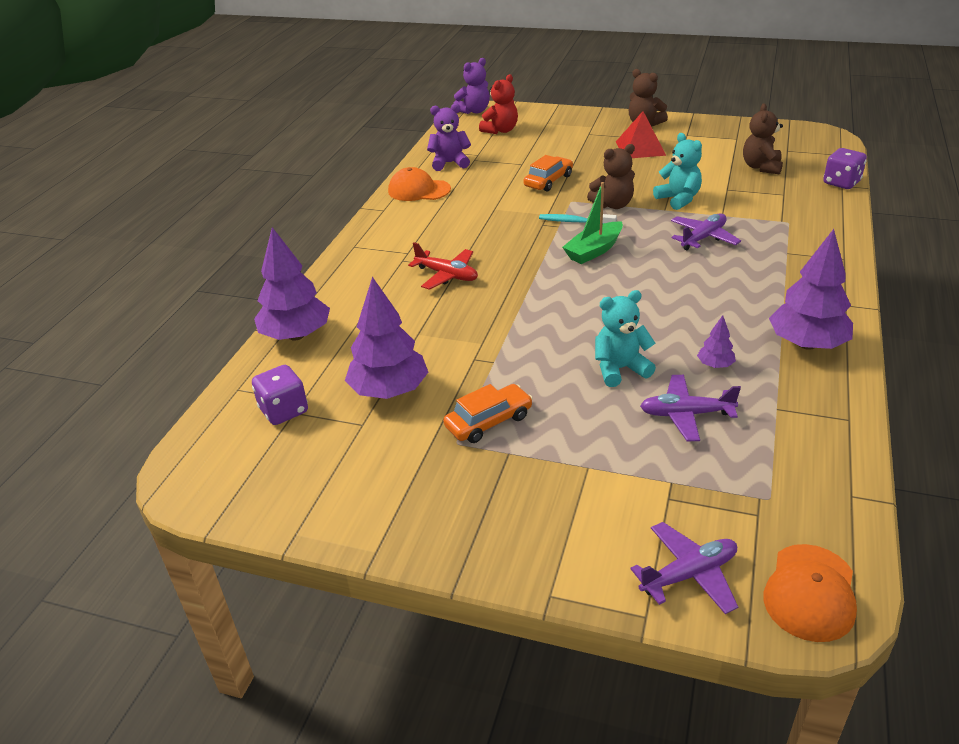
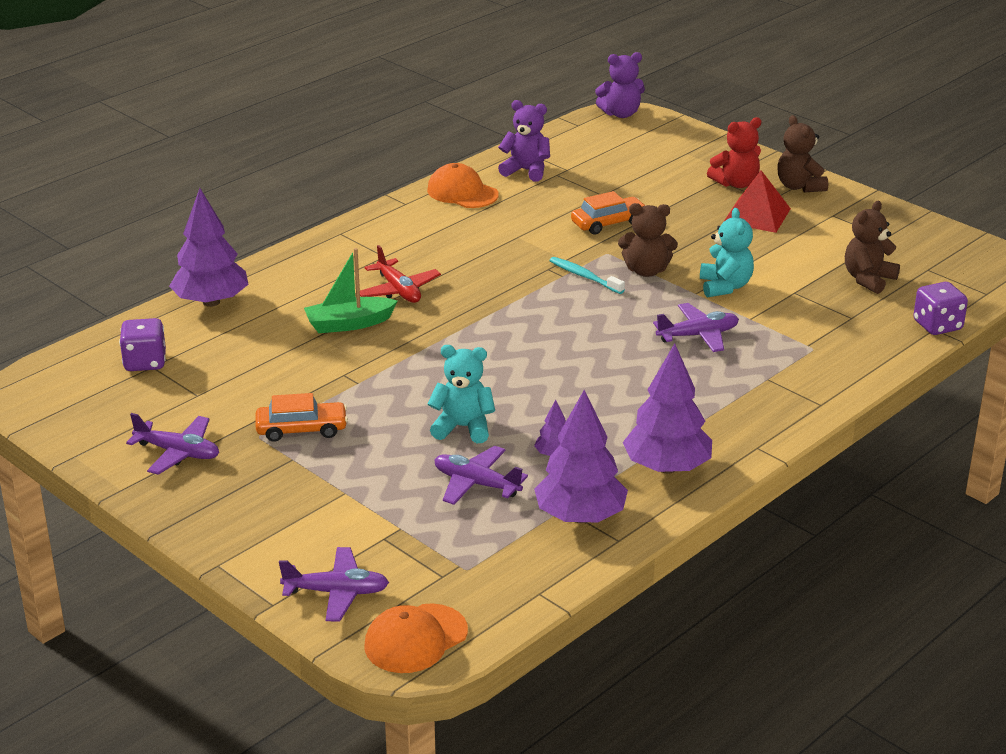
camera: 25 degrees right, 5 degrees down
(389, 391) = (244, 376): purple tree -> purple tree (580, 517)
(397, 489) = (178, 453): none -> purple plane
(500, 130) = (624, 147): red teddy bear -> red teddy bear (736, 183)
(594, 251) = (568, 312): green boat -> green boat (349, 324)

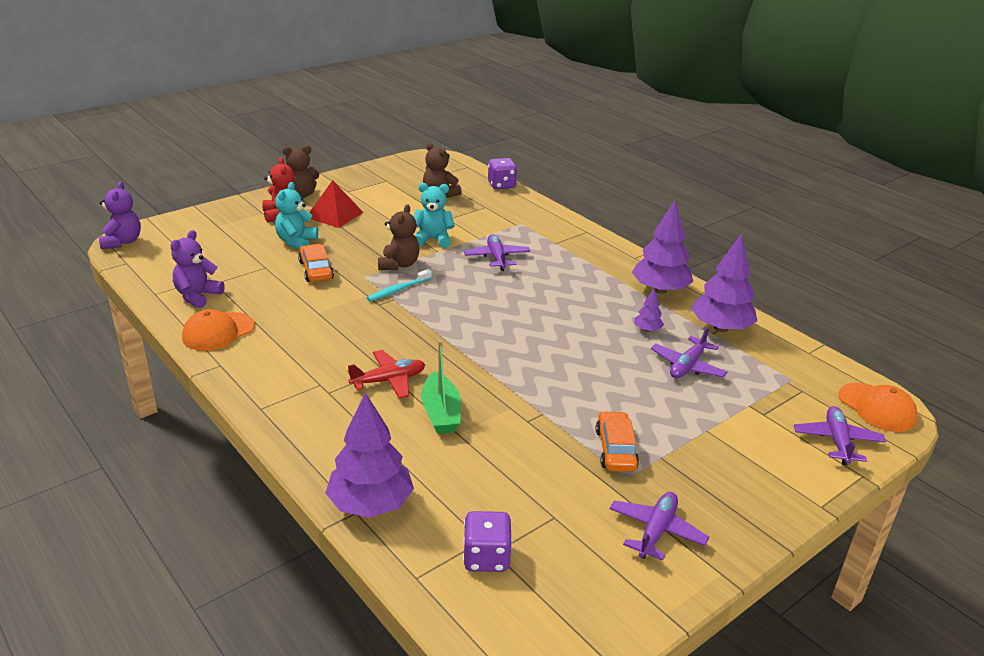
camera: 85 degrees left, 0 degrees up
(463, 427) = (612, 365): turquoise teddy bear -> turquoise teddy bear (296, 242)

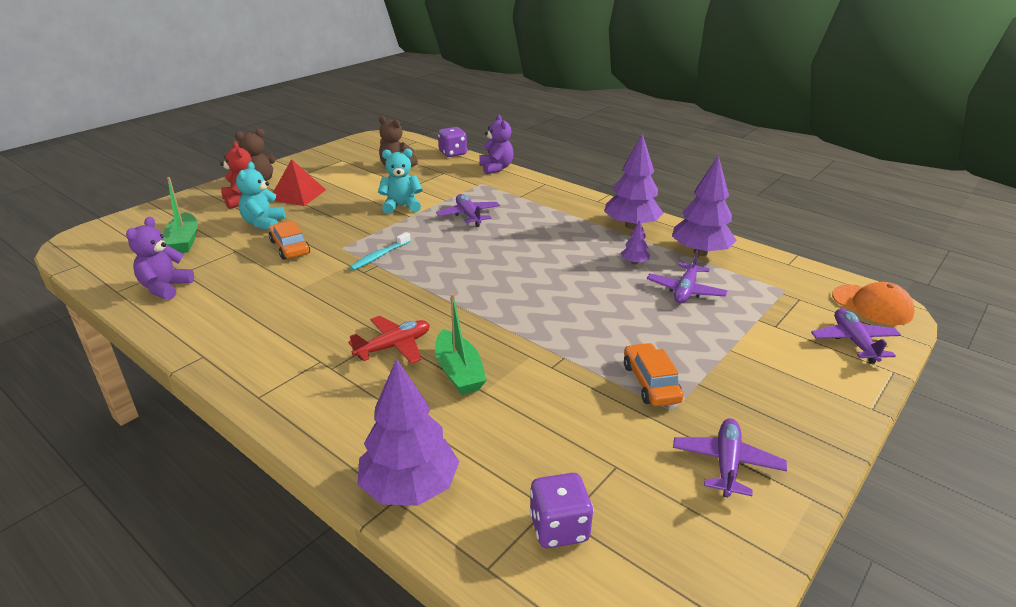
camera: 10 degrees left, 0 degrees up
(122, 242) = (73, 244): purple teddy bear -> purple teddy bear (496, 168)
(218, 332) = (194, 321): orange cap -> none
(221, 251) = (184, 241): none -> green boat
(399, 265) = (374, 232): brown teddy bear -> none

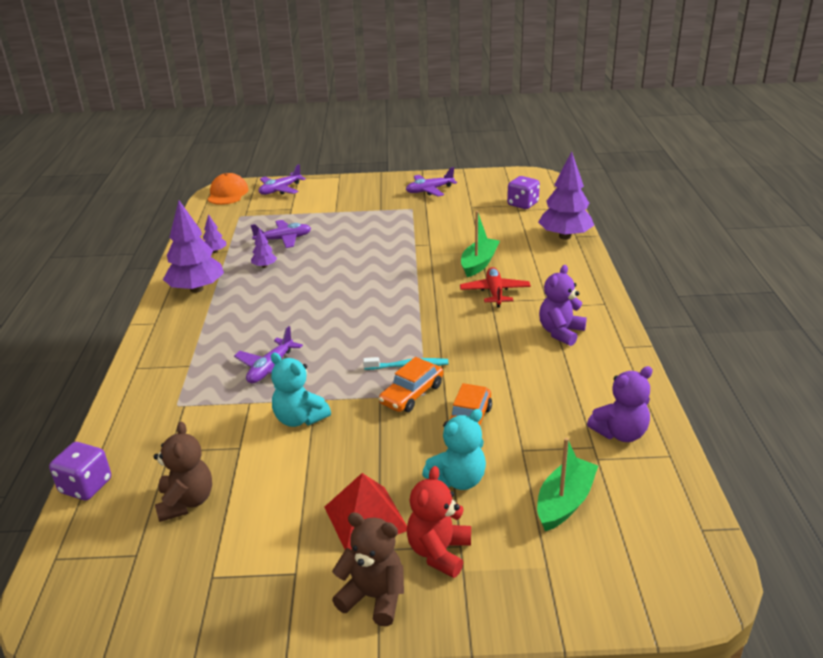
camera: 130 degrees left, 0 degrees up
(394, 346) = (495, 292): red plane -> red plane turned 75 degrees clockwise
(496, 168) = (115, 421): purple teddy bear -> purple teddy bear (560, 332)
(650, 383) = (399, 219): orange car -> orange car (412, 394)
(700, 252) = (215, 251): purple tree -> purple tree, size x0.46

